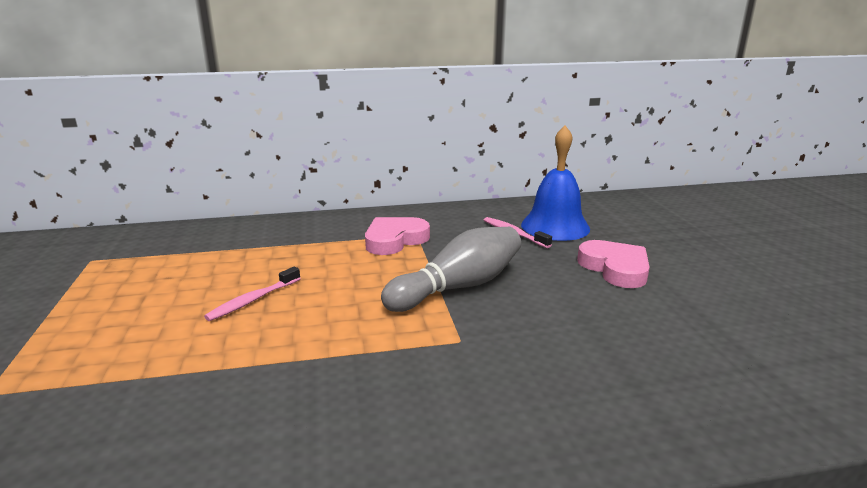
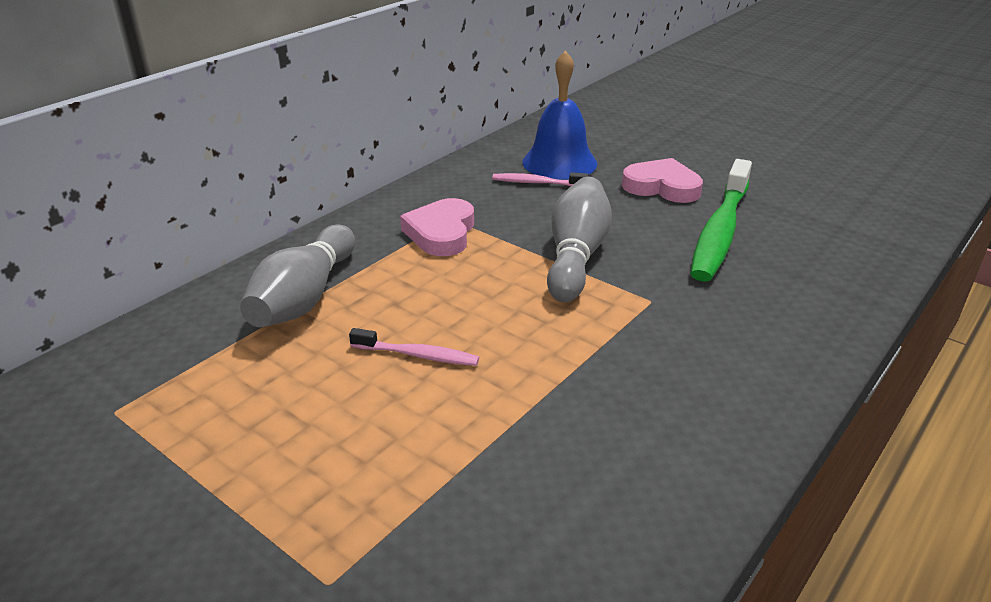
camera: 40 degrees left, 10 degrees up
(253, 300) = (418, 355): pink toothbrush -> pink toothbrush turned 75 degrees counterclockwise
(260, 244) = (305, 297): none -> grey bowling pin
(613, 318) = (720, 231): none -> green toothbrush

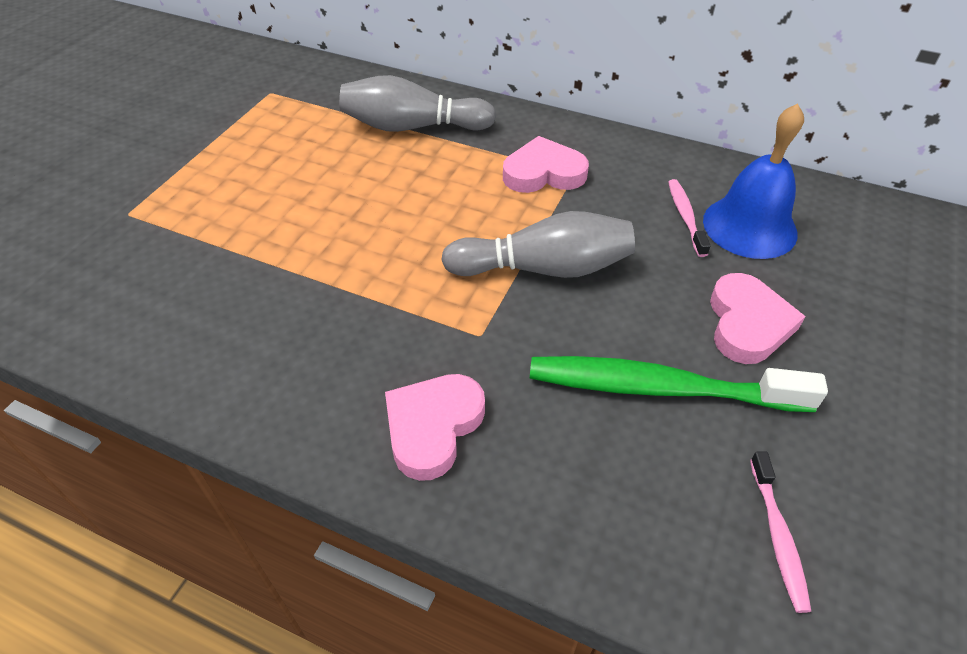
camera: 75 degrees right, 15 degrees up
(418, 355) = (352, 199): pink toothbrush -> pink toothbrush (778, 536)
(756, 339) = (433, 427): none -> pink heart

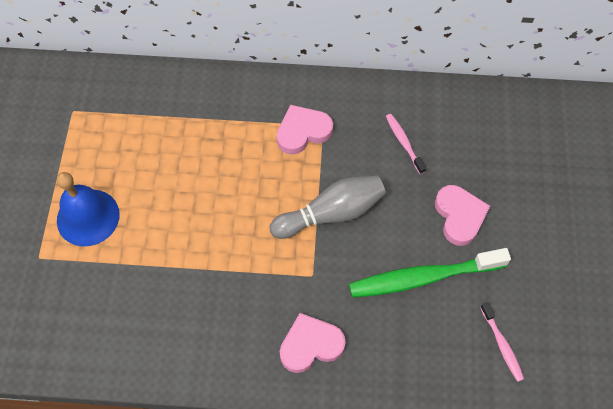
camera: 20 degrees left, 15 degrees up
(413, 127) = (196, 115): grey bowling pin -> none
(433, 427) = (310, 345): pink heart -> pink heart turned 60 degrees clockwise
(749, 226) = (444, 138): blue bell -> blue bell (88, 217)

